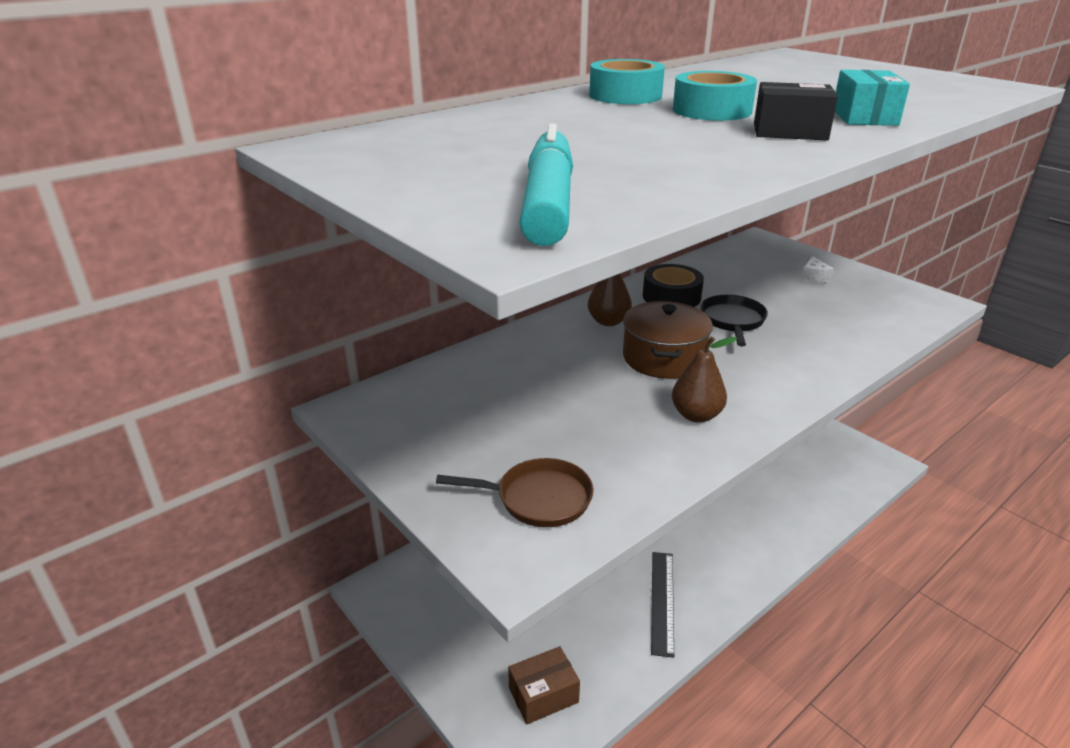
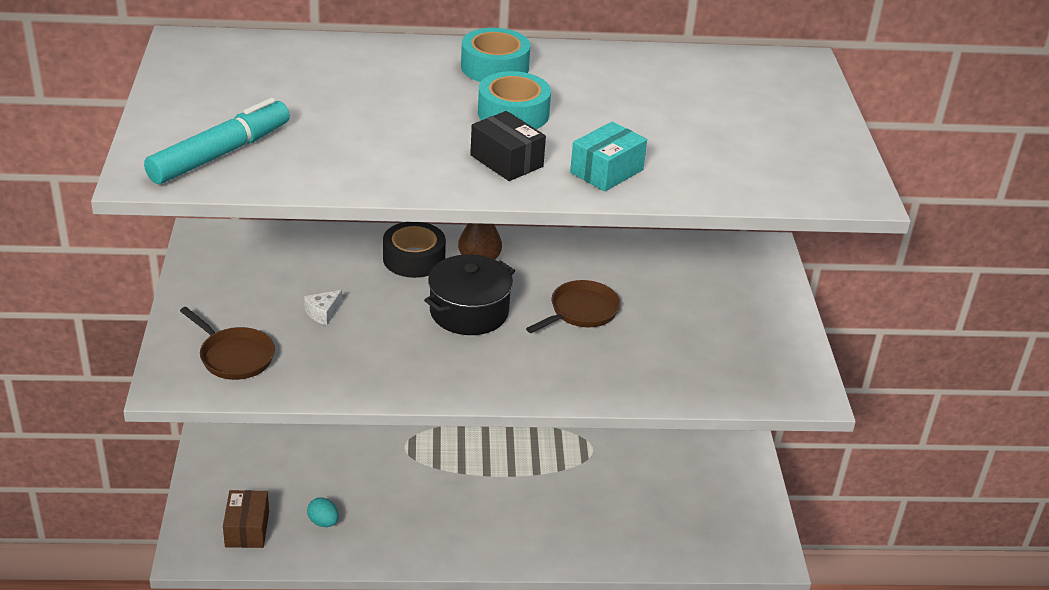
camera: 35 degrees right, 5 degrees up
(543, 695) = (247, 529): brown box -> brown box turned 75 degrees clockwise
(597, 640) = (323, 522): none -> turquoise egg
(662, 601) = (403, 528): black ruler -> none
(663, 358) = (469, 311): brown pot -> black pot
(671, 296) = (570, 264): black tape -> black tape (414, 259)
(696, 415) = (417, 364): brown pear -> none
(732, 321) = (580, 311): black pan -> brown pan
(813, 277) = (737, 311): white cheese -> white cheese (323, 313)

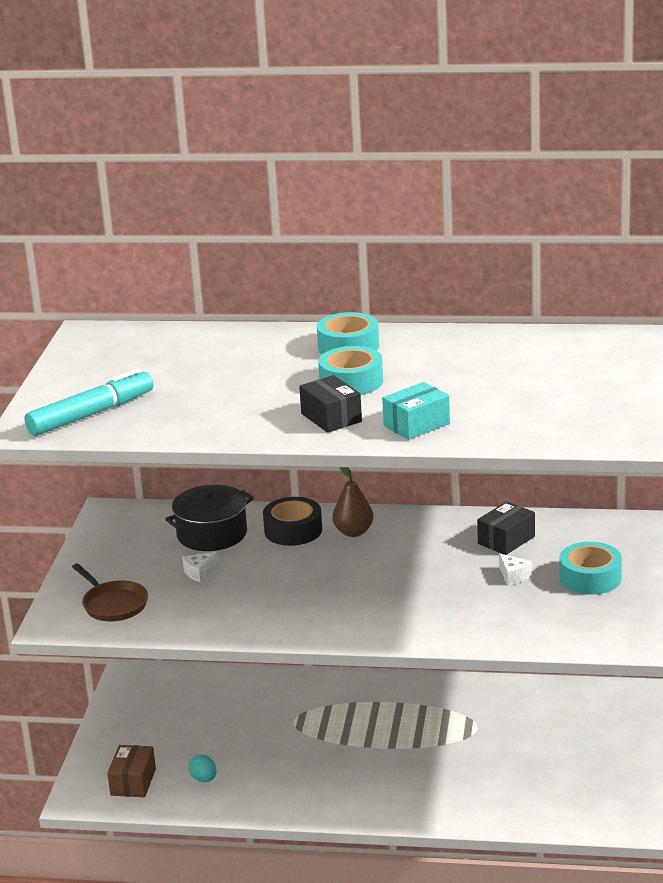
camera: 15 degrees right, 10 degrees down
(469, 311) = (332, 573): black pot -> black pot (212, 534)
(580, 311) = (436, 574): brown pan -> none
(640, 269) = (506, 540): none -> black box
(660, 313) = (513, 576): none -> white cheese
(739, 314) = (590, 578): none -> turquoise tape

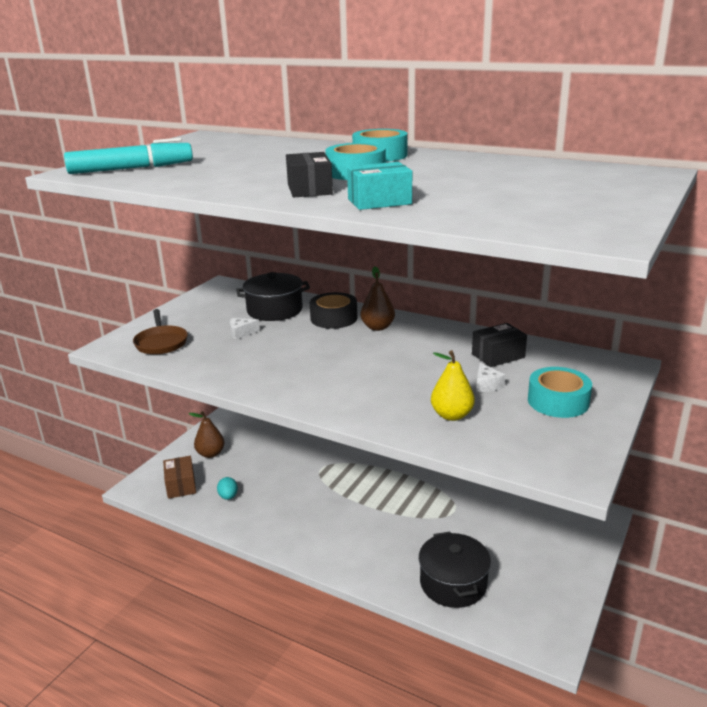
camera: 20 degrees right, 0 degrees up
(133, 782) = (181, 485): brown box -> brown box turned 45 degrees counterclockwise
(140, 737) = (210, 454): none -> brown pear
(497, 615) = (452, 415): none -> yellow pear
(513, 798) = (453, 583): none -> black pot

